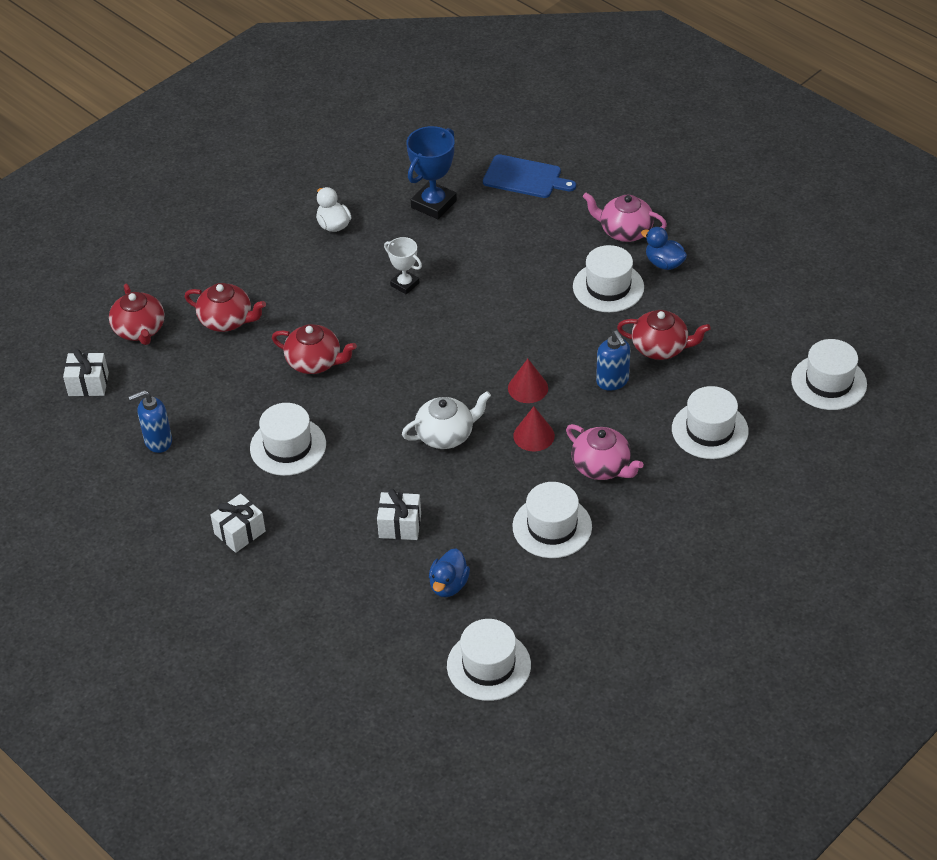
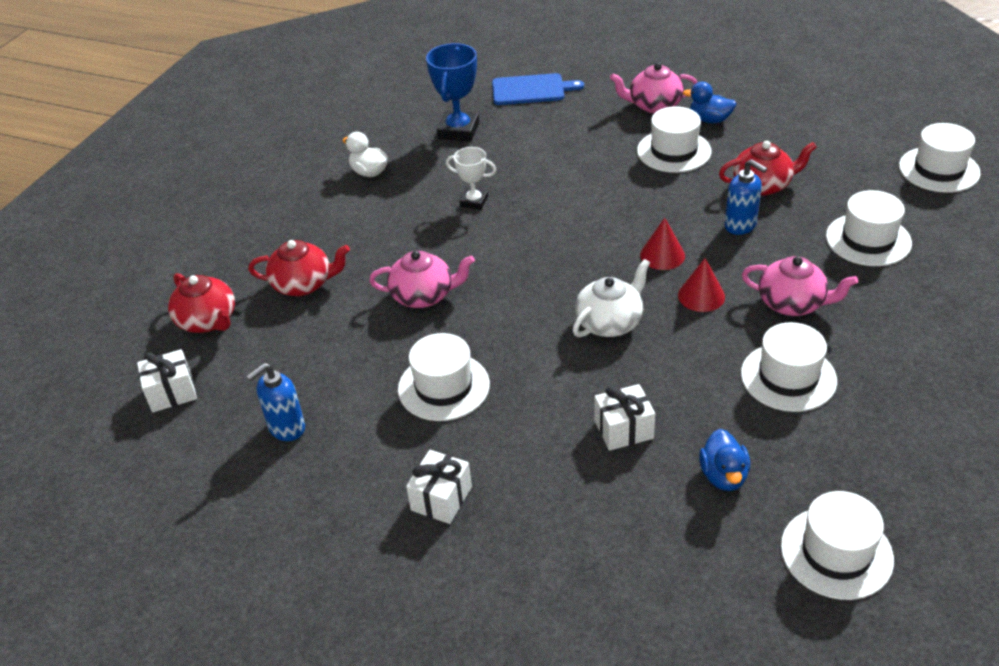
camera: 20 degrees left, 5 degrees down
(315, 362) = (423, 296): red teapot -> pink teapot

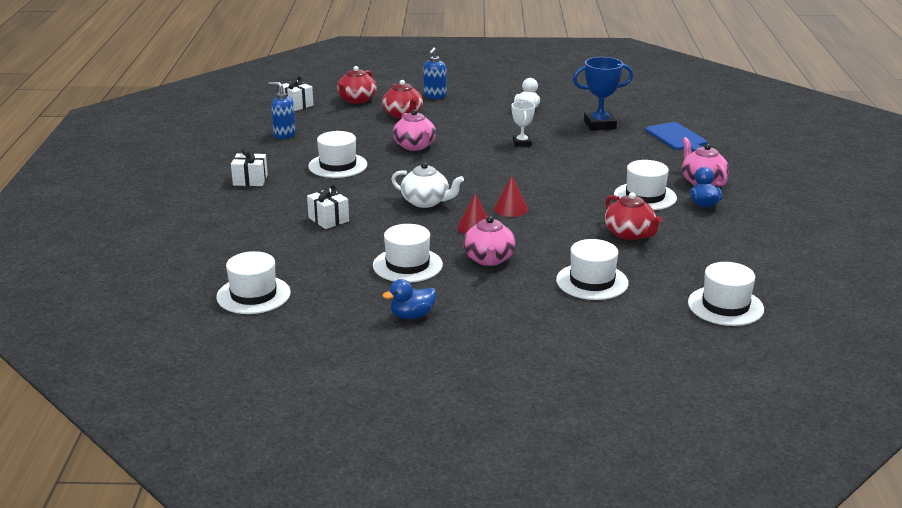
camera: 65 degrees right, 15 degrees down
(723, 476) = (303, 254): blue duck -> blue duck (412, 315)
(740, 225) = (569, 231): blue soap dispenser -> blue soap dispenser (434, 96)

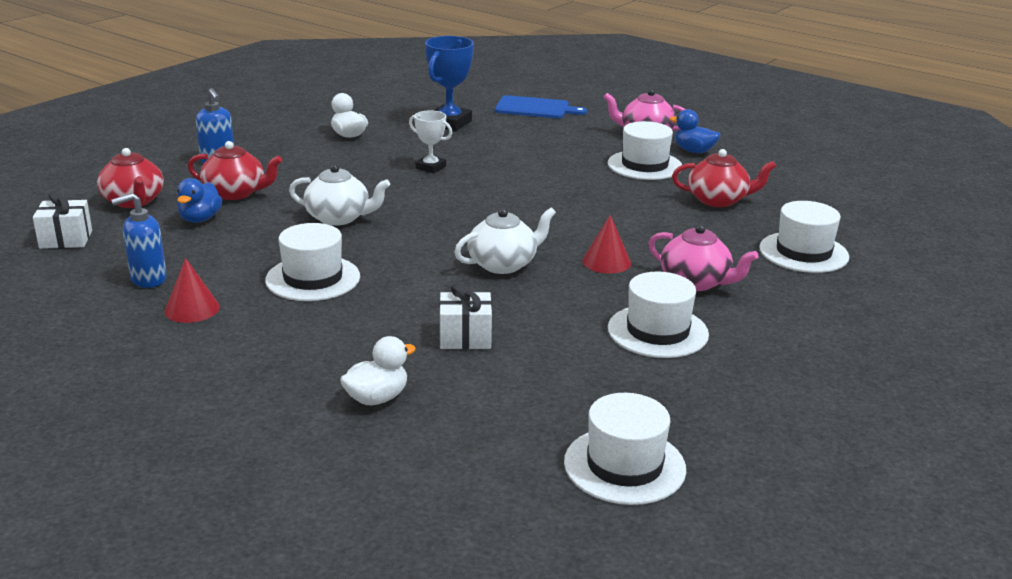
camera: 55 degrees left, 0 degrees up
(243, 220) = (377, 398): none -> white duck
(250, 180) = (254, 351): white gift -> none
(412, 315) = (791, 373): blue duck -> blue duck (200, 219)
(415, 146) = (339, 218): pink teapot -> white teapot
(510, 209) = (586, 229): red cone -> red cone (192, 309)
(725, 306) = (909, 218): white hat -> none

